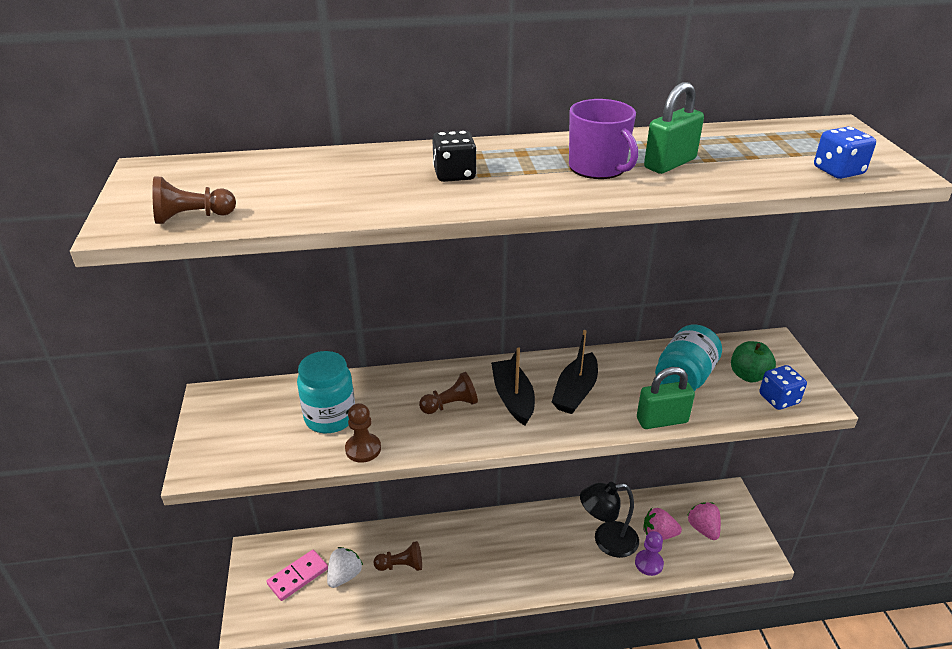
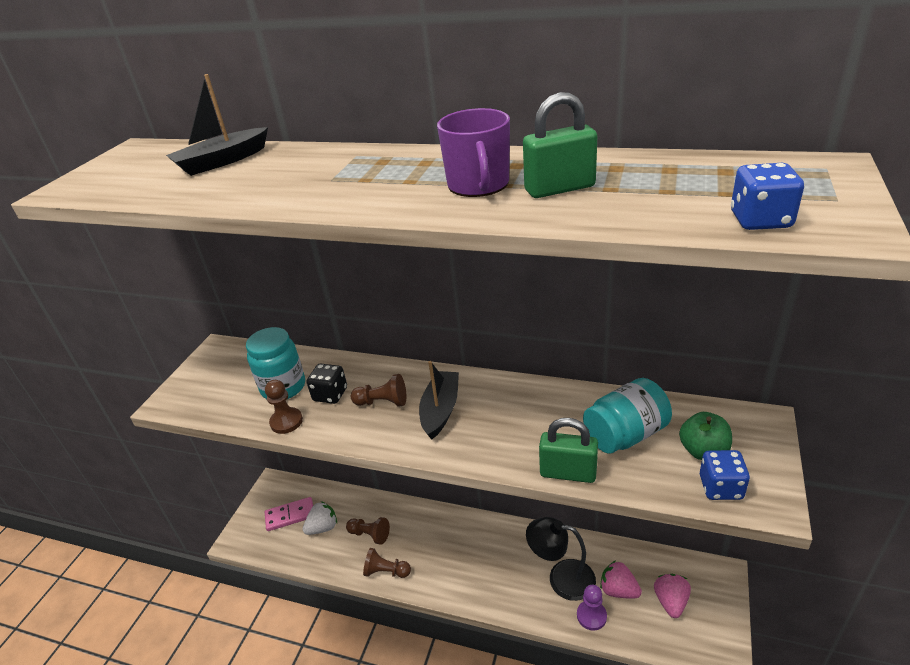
camera: 30 degrees right, 0 degrees up
(192, 217) = (109, 189): brown pawn -> brown pawn (386, 571)
(454, 174) = (340, 177): black dice -> black dice (330, 394)
(575, 392) = (502, 419): black boat -> black boat (222, 161)

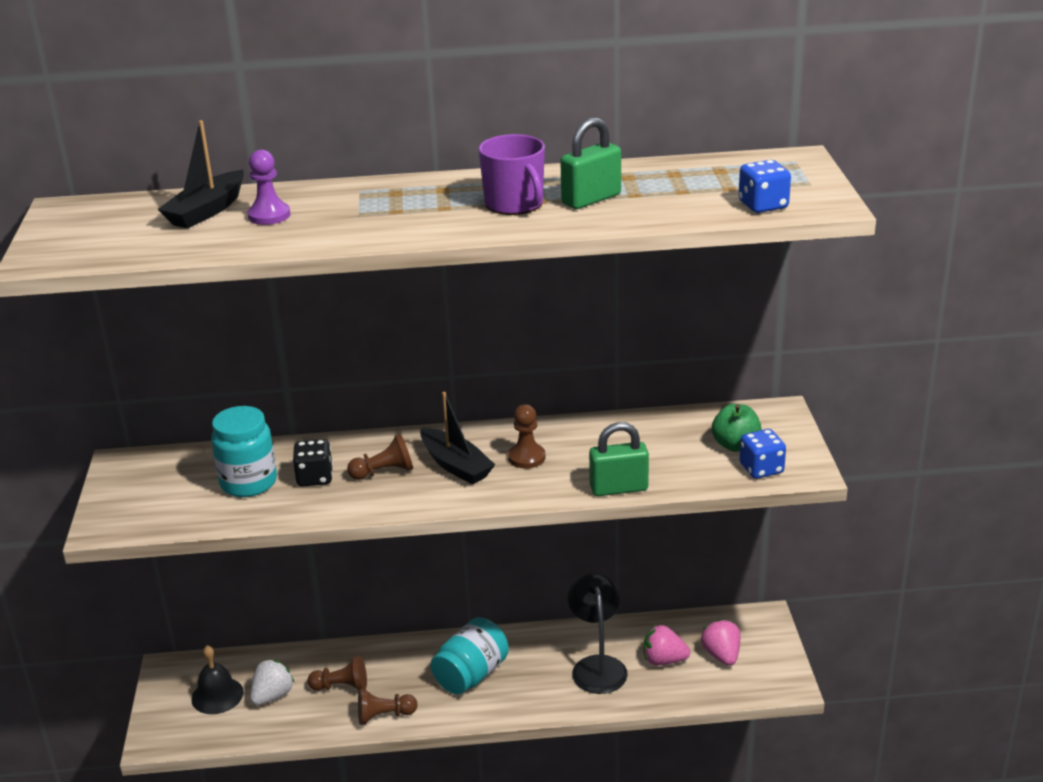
camera: 25 degrees left, 5 degrees down
(286, 422) = (280, 512): brown pawn -> brown pawn (526, 457)
(290, 515) = (217, 695): pink domino -> black bell
(440, 410) = (456, 466): black boat -> black boat turned 150 degrees clockwise
(561, 578) = (597, 666): black lamp -> black lamp turned 90 degrees clockwise
(591, 616) = (644, 690): purple pawn -> purple pawn (269, 215)
(625, 435) = (659, 447): turquoise jar -> turquoise jar (471, 675)

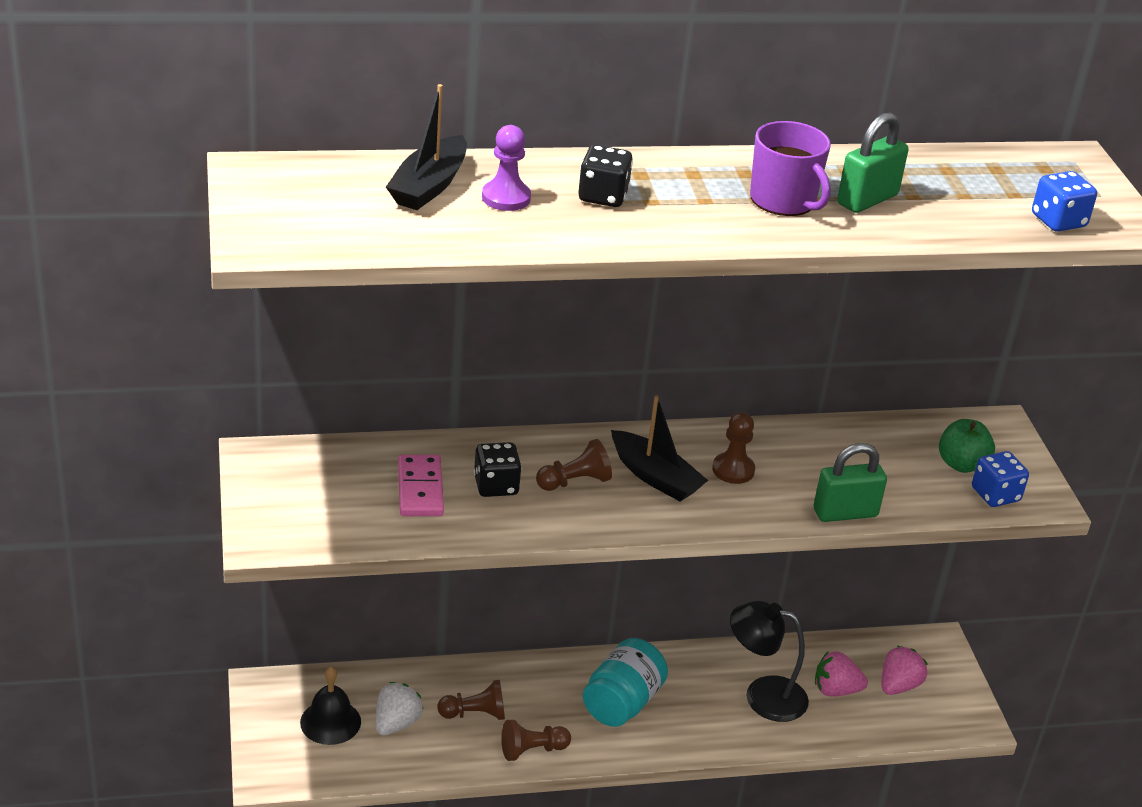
camera: 10 degrees left, 5 degrees up
(248, 482) = (420, 489): turquoise jar -> pink domino
(354, 210) = (603, 196): none -> black dice
(597, 666) = (763, 695): black lamp -> black lamp turned 60 degrees counterclockwise
(721, 655) = (898, 686): pink strawberry -> pink strawberry turned 60 degrees clockwise

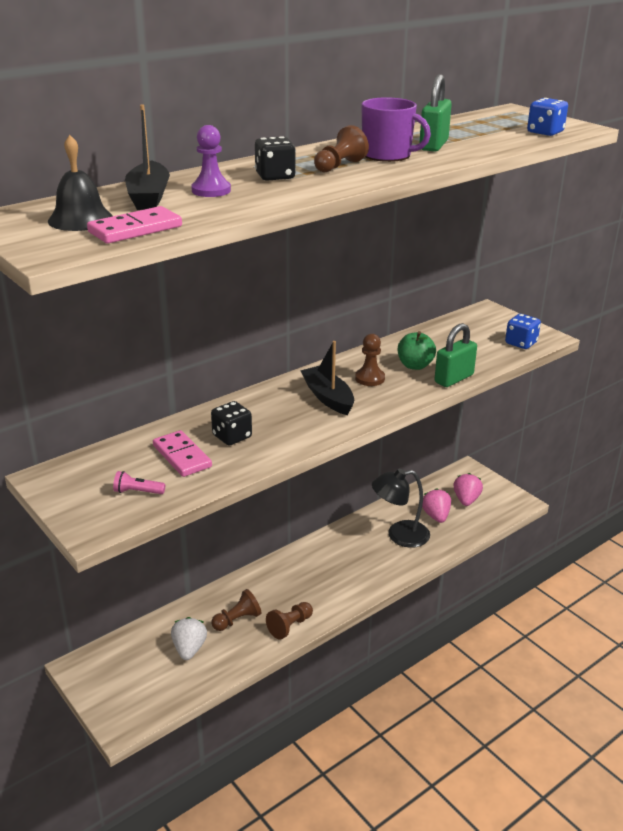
camera: 25 degrees left, 5 degrees down
(330, 722) = (143, 668): black bell -> black bell (80, 219)
(340, 514) = (137, 492): none -> pink flashlight
(368, 236) = (135, 229): none -> pink domino
(574, 482) = (281, 417): brown pawn -> brown pawn (339, 166)
(622, 703) = (323, 574): turquoise jar -> none
(655, 477) = (328, 397): black boat -> black boat turned 135 degrees counterclockwise
(835, 690) = (436, 516): pink strawberry -> pink strawberry turned 105 degrees clockwise
(961, 464) = (488, 335): green apple -> green apple (415, 365)

